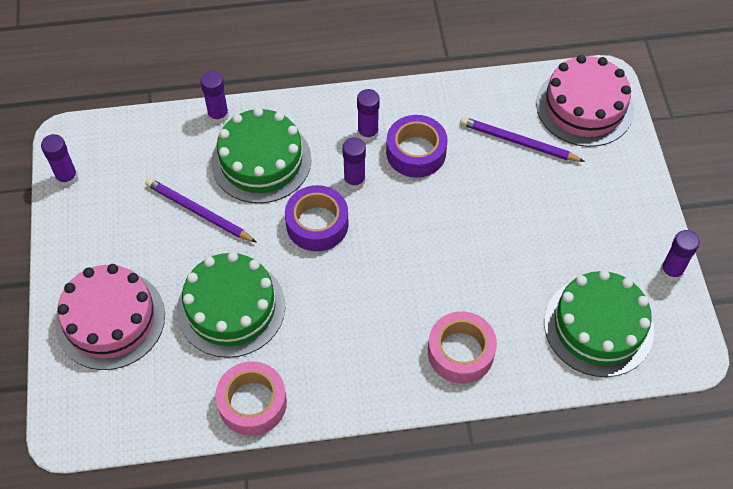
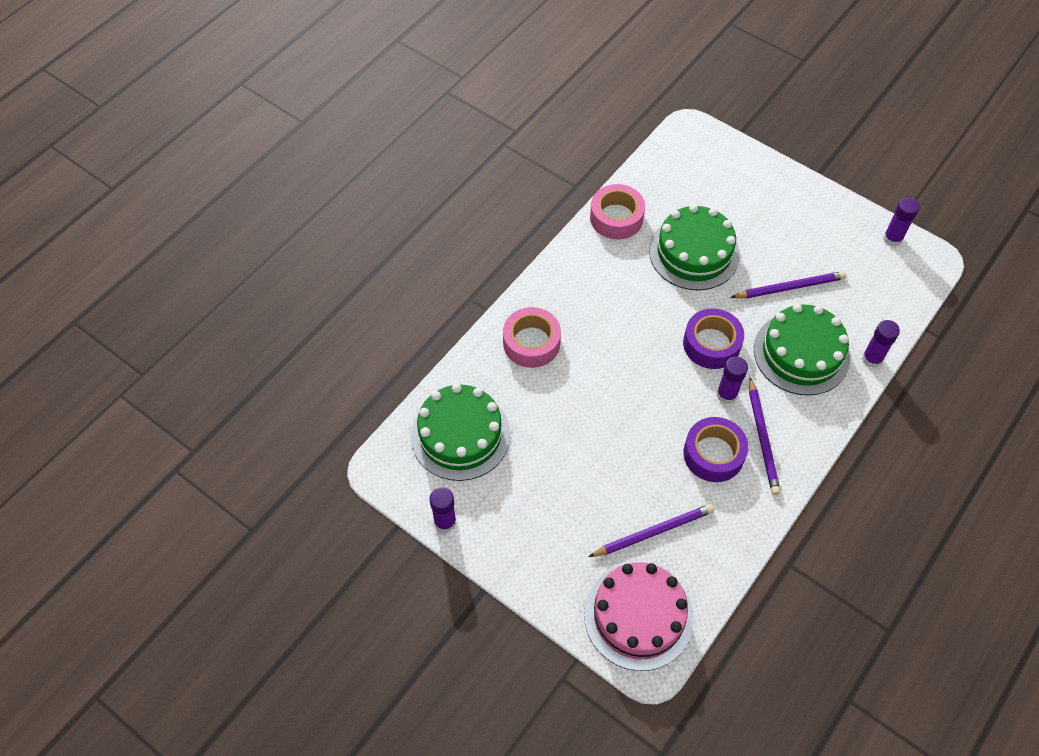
camera: 135 degrees right, 0 degrees up
(110, 319) = (748, 191): pink cake -> none
(368, 133) = (762, 438): purple glue stick -> purple pencil

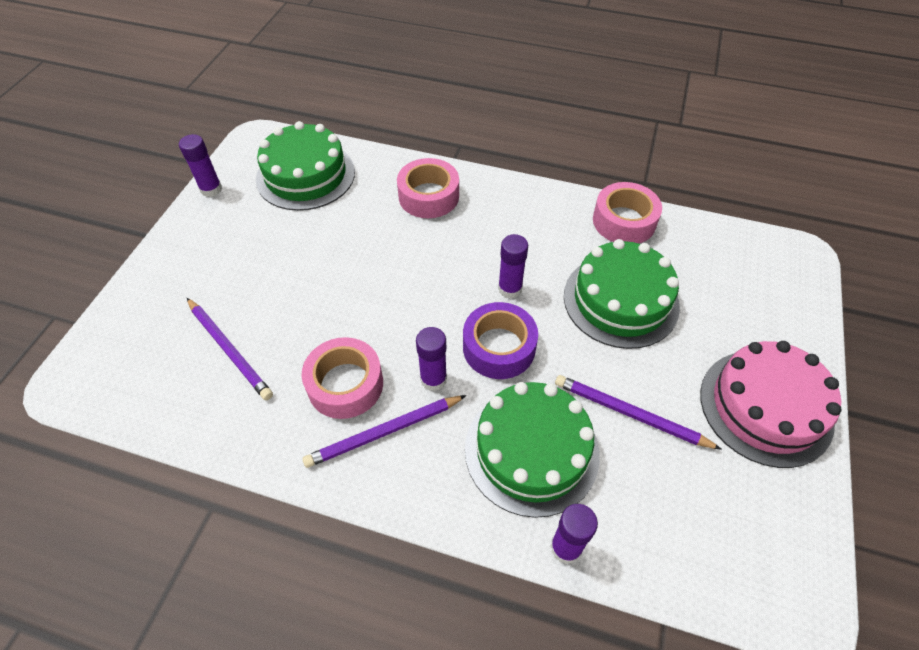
camera: 70 degrees right, 5 degrees down
(638, 616) = (124, 360): pink cake -> pink cake (765, 407)
(713, 454) = (345, 384): purple tape -> pink tape
(790, 287) = (630, 414): purple pencil -> purple pencil turned 150 degrees clockwise
(892, 238) = (802, 536): purple glue stick -> purple glue stick (510, 289)

